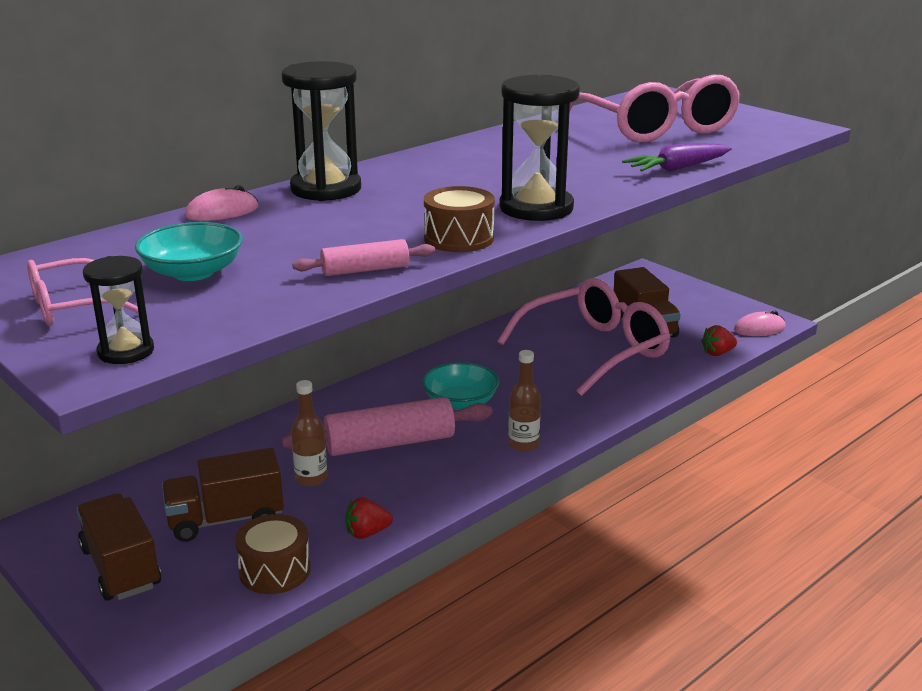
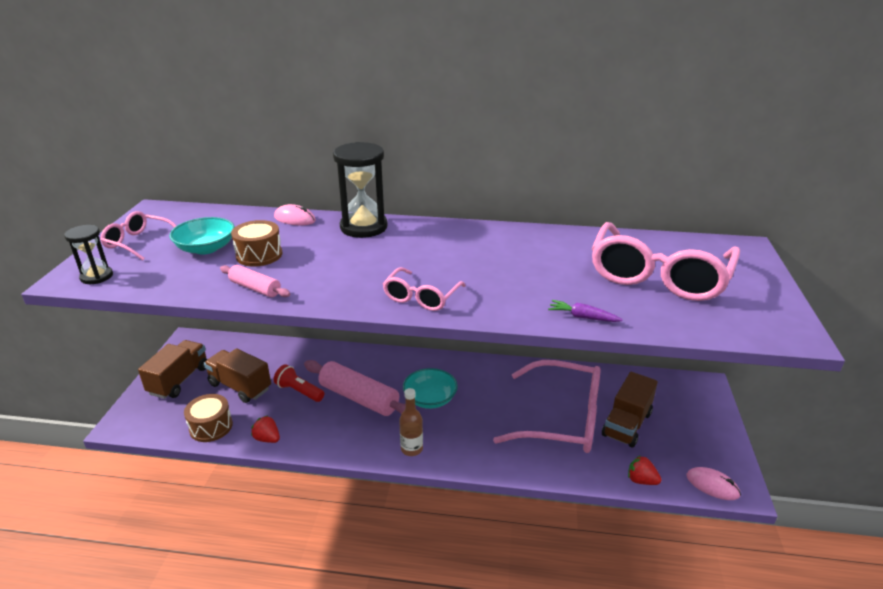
camera: 50 degrees right, 5 degrees up
(311, 479) = (299, 391): brown bottle -> red flashlight
(459, 238) = (336, 294): brown drum -> brown drum (259, 255)
(536, 208) = (421, 297): black hourglass -> pink glasses
(677, 169) = (582, 317): purple carrot -> purple carrot, size x0.65

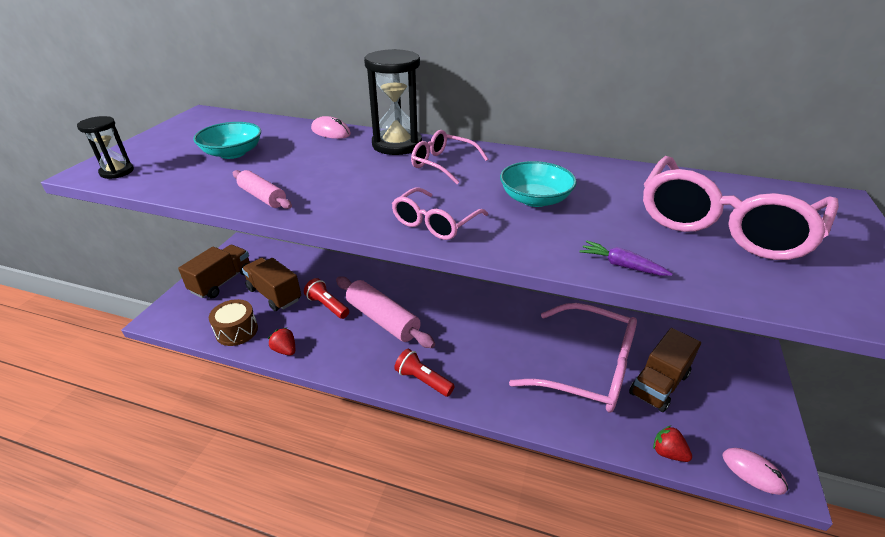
camera: 10 degrees right, 5 degrees up
(138, 242) = (172, 142): pink glasses -> pink glasses (442, 164)
(259, 255) = (281, 164): brown drum -> none
(411, 449) = (423, 380): brown bottle -> red flashlight
(430, 399) = (452, 329): turquoise bowl -> turquoise bowl (535, 199)

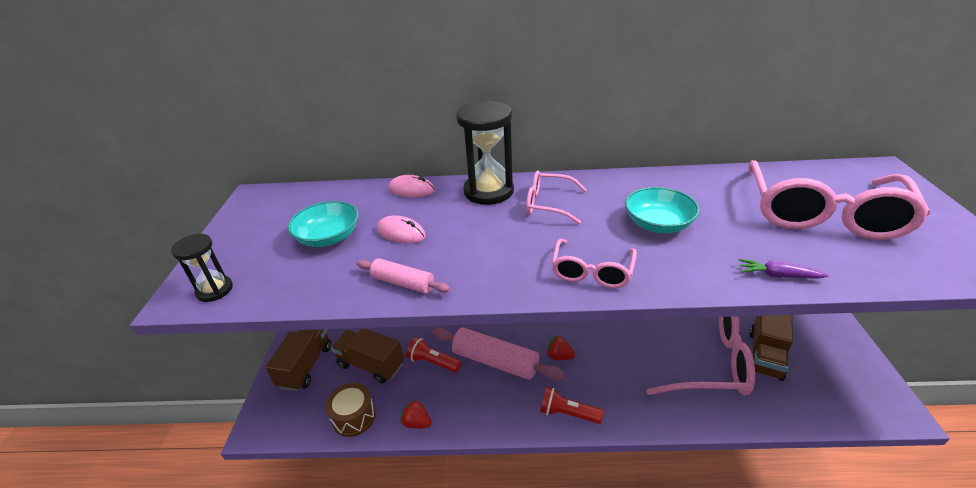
camera: 15 degrees left, 0 degrees up
(668, 453) = (805, 417): red strawberry -> red strawberry (559, 356)
(753, 472) = (874, 412): pink mouse -> pink mouse (401, 233)

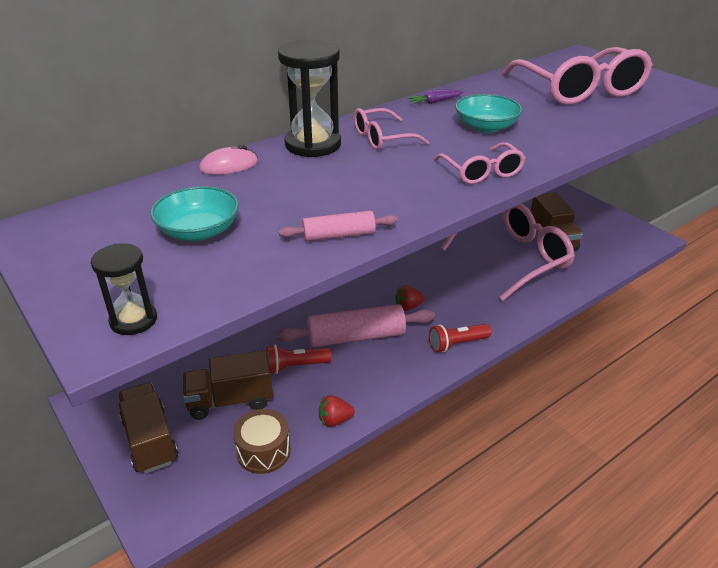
camera: 40 degrees left, 0 degrees up
(401, 233) = (275, 201): pink mouse -> none
(777, 275) = (598, 133): purple carrot -> purple carrot (434, 102)

